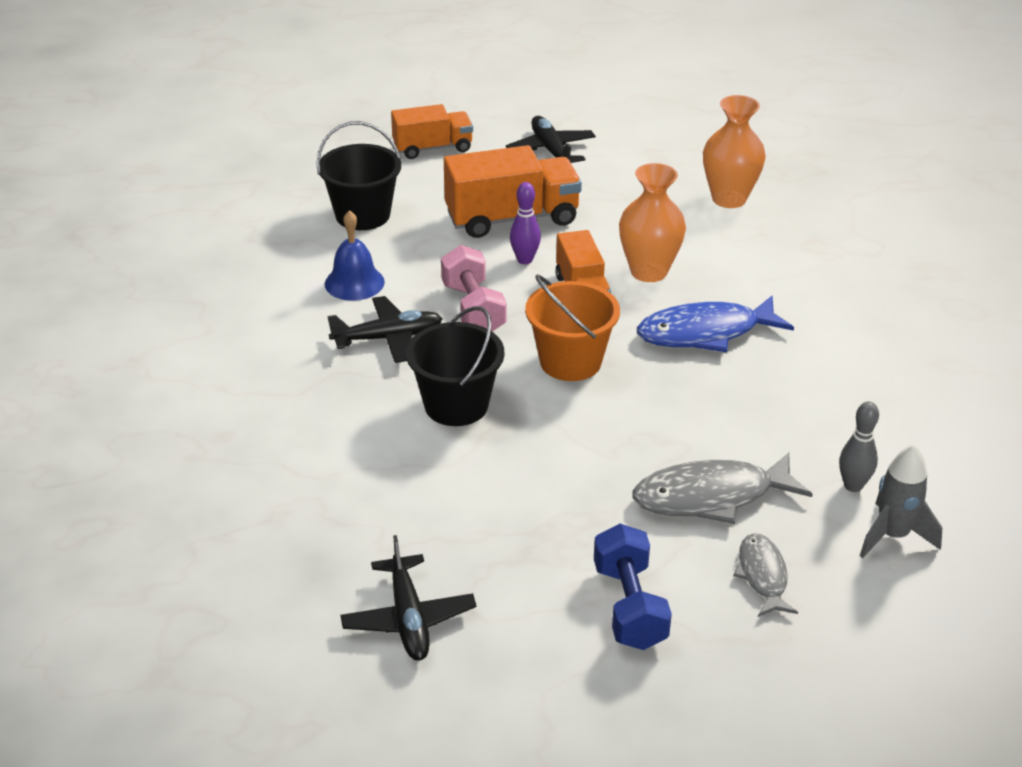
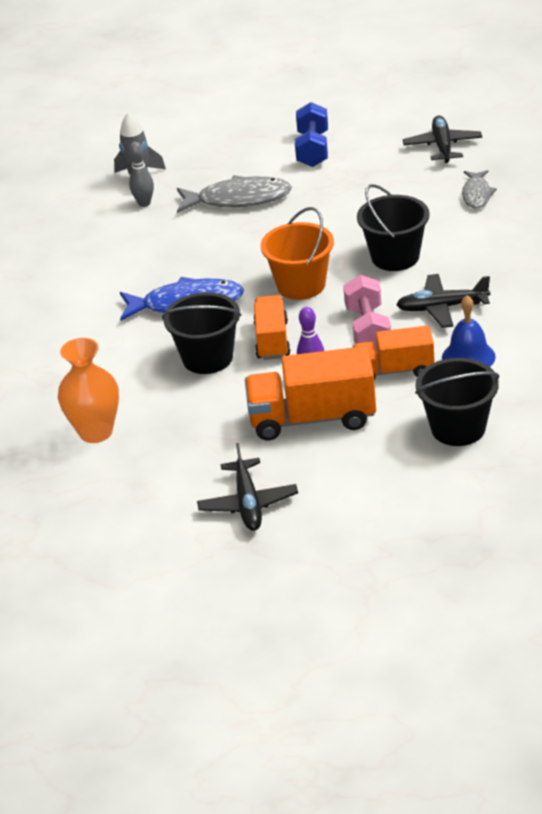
camera: 165 degrees left, 0 degrees up
(432, 148) = (376, 514): orange truck -> orange truck (394, 370)
(648, 271) = (207, 358): orange vase -> black bucket
(762, 575) = (228, 161): grey fish -> grey fish (476, 194)

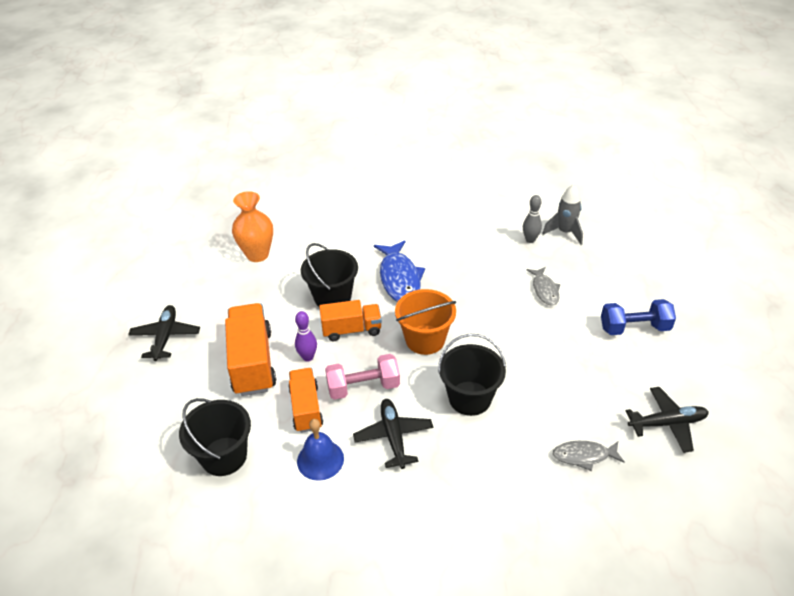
camera: 80 degrees right, 5 degrees up
(238, 199) = (545, 290): grey fish -> grey fish, size x0.59
(248, 504) = (165, 337): black plane -> black plane turned 105 degrees clockwise

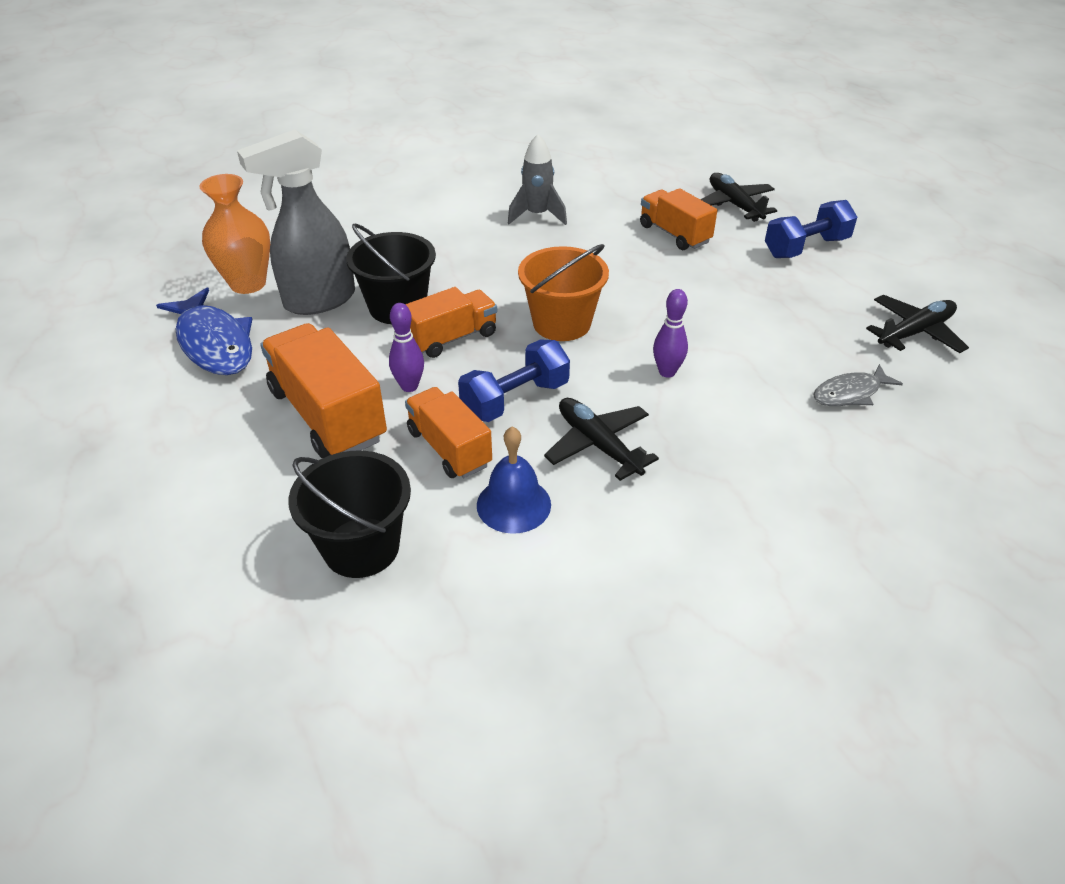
camera: 25 degrees left, 0 degrees up
(165, 337) = (160, 421): black plane -> black plane (734, 205)
(290, 279) = (318, 301): none -> grey spray bottle
(363, 387) = (515, 399): pink dumbbell -> blue dumbbell
(399, 278) = (478, 264): blue fish -> blue fish (214, 343)
(470, 398) = (667, 372): black bucket -> purple bowling pin
(530, 240) = (618, 187): grey bowling pin -> none
(545, 290) = (674, 234): grey fish -> orange truck
(565, 232) = (655, 171): grey rocket -> grey rocket (537, 215)

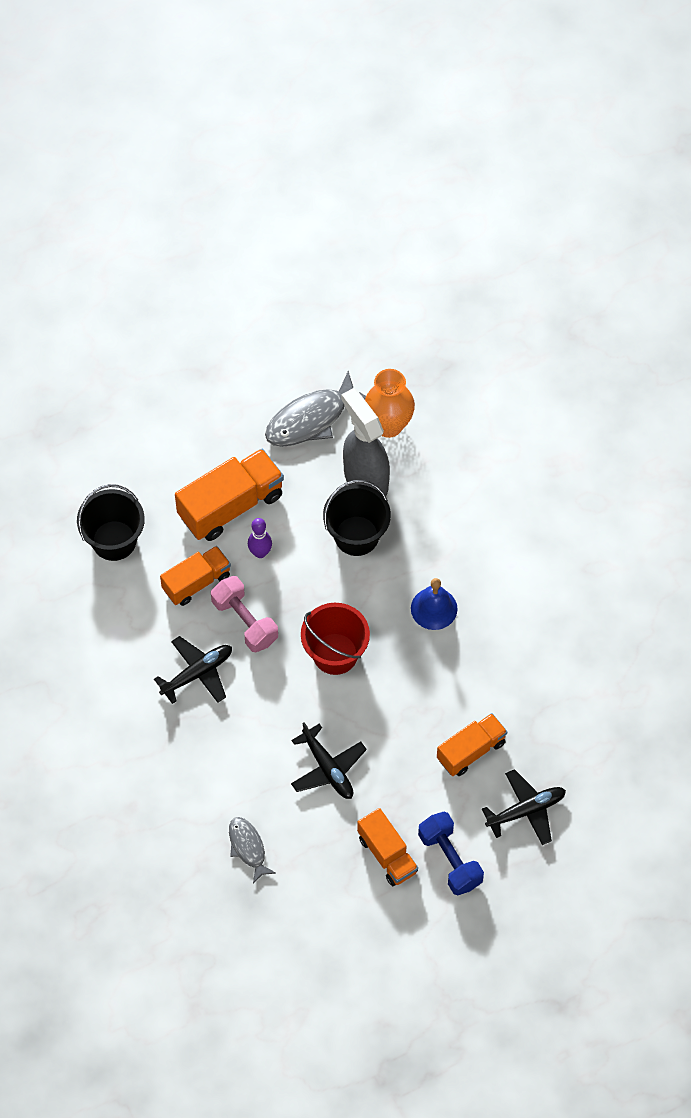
camera: 90 degrees right, 20 degrees up
(214, 343) = (311, 419): blue fish -> grey fish
(452, 338) = (316, 577): orange truck -> orange truck (387, 854)
(513, 504) = (145, 622): blue bell -> blue bell (434, 608)
(515, 399) = (245, 621): blue dumbbell -> pink dumbbell
(537, 215) = (501, 637): grey rocket -> none
(561, 323) = (335, 654): orange bucket -> red bucket
(667, 372) = (274, 724): purple bowling pin -> none
(915, 332) = (322, 916): black plane -> black plane (328, 768)

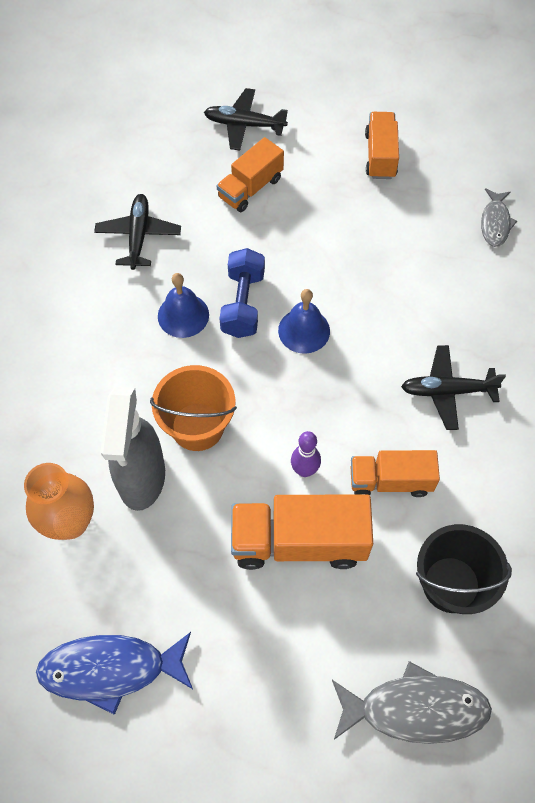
camera: 145 degrees left, 0 degrees up
(245, 621) = (368, 411): pink dumbbell -> none
(291, 365) = (111, 669): none -> blue fish
(311, 419) = (142, 585): grey fish -> grey fish (415, 709)
(328, 768) = (382, 242): black plane -> black plane (138, 235)
(335, 654) = (304, 330): red bucket -> blue bell
(356, 536) = (197, 426): black bucket -> orange bucket
(450, 860) = (332, 126): blue dumbbell -> blue dumbbell (243, 304)
(471, 751) = (250, 188): orange truck -> orange truck turned 45 degrees counterclockwise

